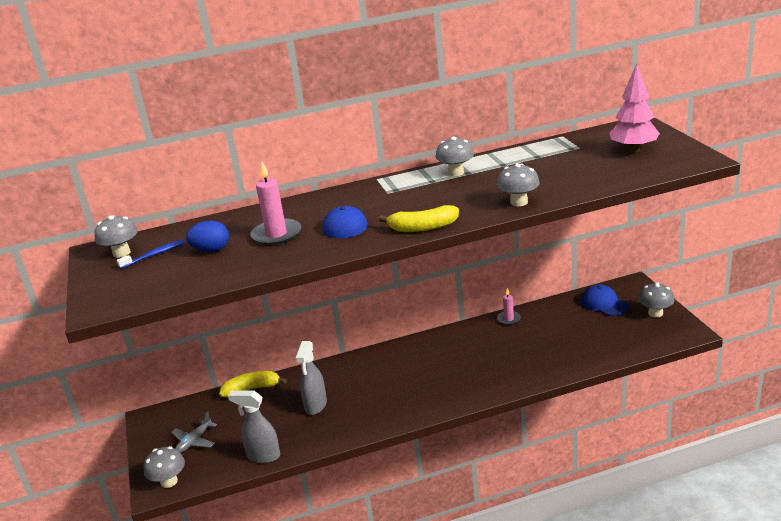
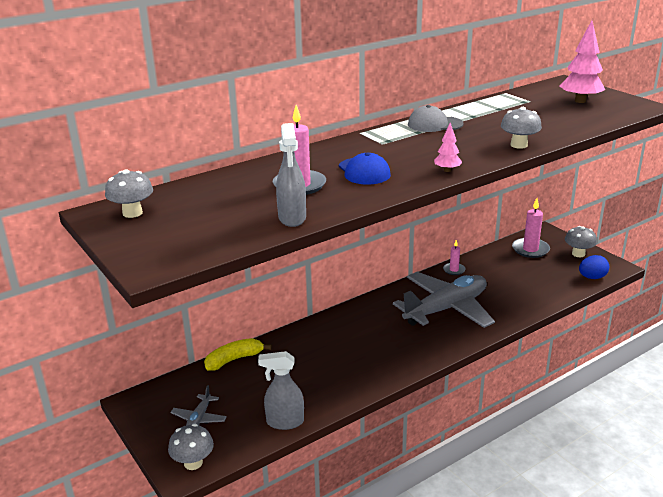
camera: 20 degrees left, 0 degrees up
(154, 255) = (174, 212): blue toothbrush -> none
(211, 250) = (238, 203): blue egg -> blue egg (592, 277)
(315, 405) = (312, 367): grey spray bottle -> grey spray bottle (292, 218)
(422, 227) = (447, 170): yellow banana -> pink tree
(456, 172) = (434, 124): grey mushroom -> grey cap
(476, 361) = (446, 309): none -> grey plane
(604, 303) = (530, 249): blue cap -> pink candle

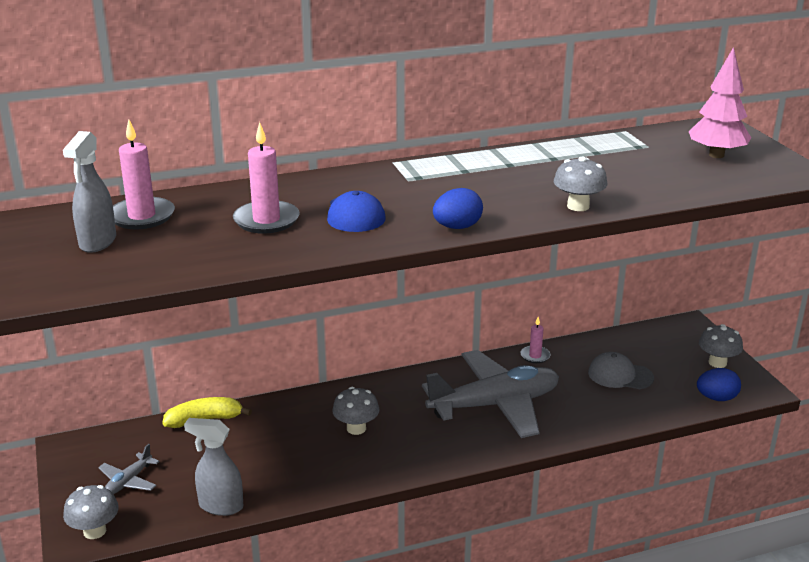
camera: 15 degrees right, 0 degrees up
(132, 213) = (59, 226): grey mushroom -> grey mushroom (356, 428)
(292, 218) = (225, 260): grey spray bottle -> grey spray bottle (97, 242)
(434, 124) = (494, 163): grey cap -> grey cap (620, 375)
(447, 170) = (457, 227): pink tree -> blue egg
(530, 249) = (654, 346): pink candle -> pink candle (142, 216)

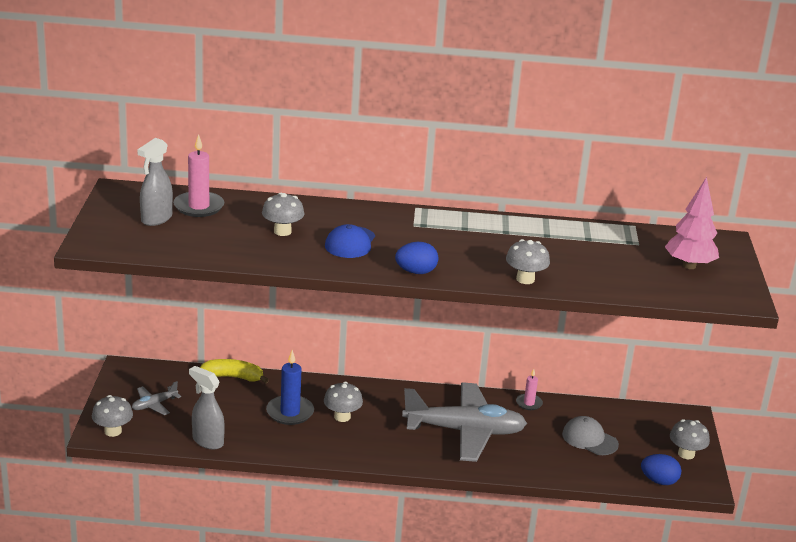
camera: 20 degrees right, 0 degrees up
(266, 220) = (282, 231): pink candle -> grey mushroom
(295, 441) = (290, 412): none -> blue candle

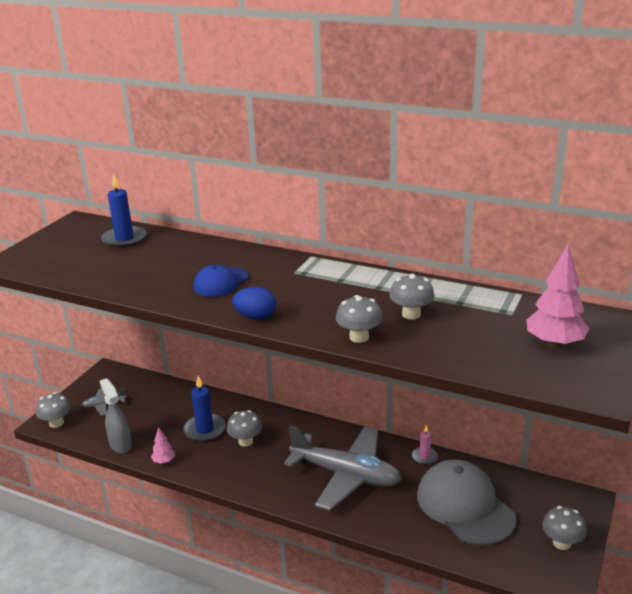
camera: 25 degrees right, 0 degrees up
(156, 219) = (80, 246): grey spray bottle -> none
(199, 207) = (124, 239): pink candle -> blue candle
(233, 377) = (182, 390): yellow banana -> none
(269, 449) = (164, 461): none -> pink tree
(282, 231) = (171, 266): grey mushroom -> grey mushroom (411, 314)
(589, 439) = (465, 506): grey cap -> grey cap, size x1.83
(659, 481) = (515, 569): blue egg -> none

